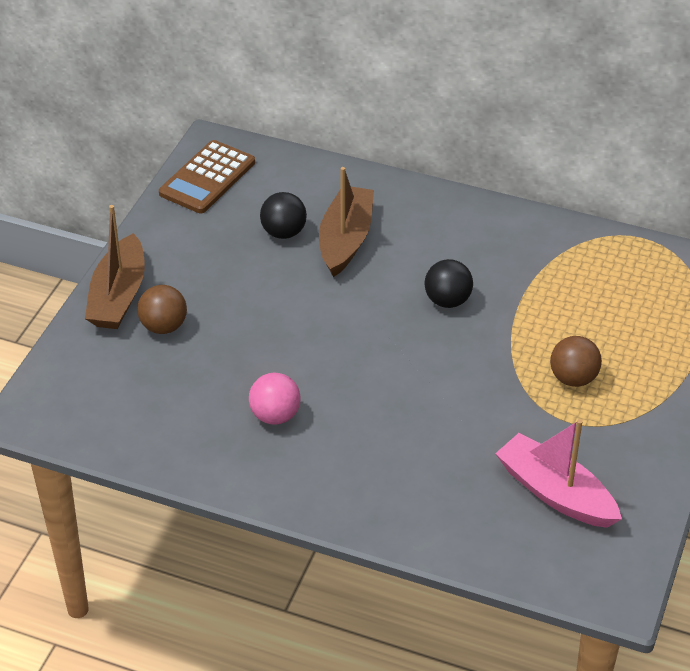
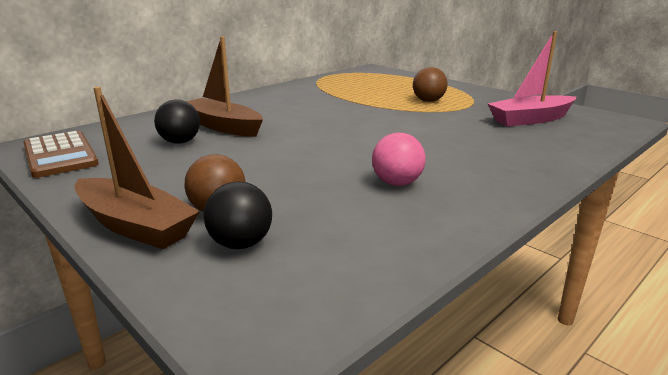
camera: 65 degrees left, 20 degrees down
(447, 301) = (326, 113): black ball -> black ball (241, 244)

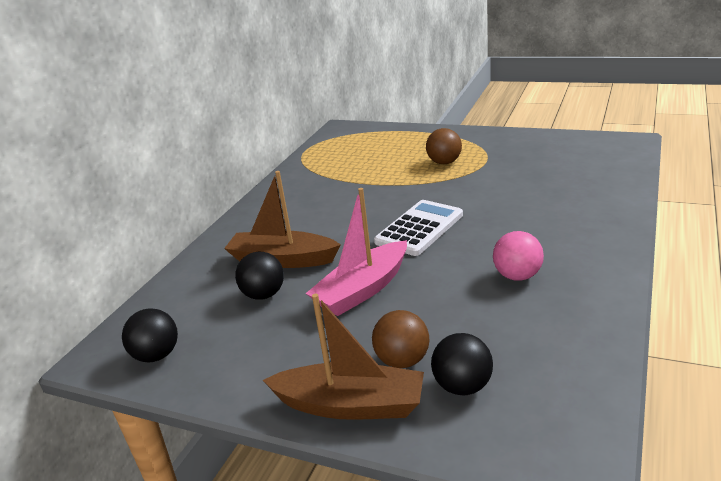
camera: 20 degrees left, 5 degrees up
(60, 155) = (157, 355): brown calculator -> black ball
(352, 133) = (419, 228): none -> white calculator
(530, 119) = (554, 162): pink boat -> pink boat (363, 290)

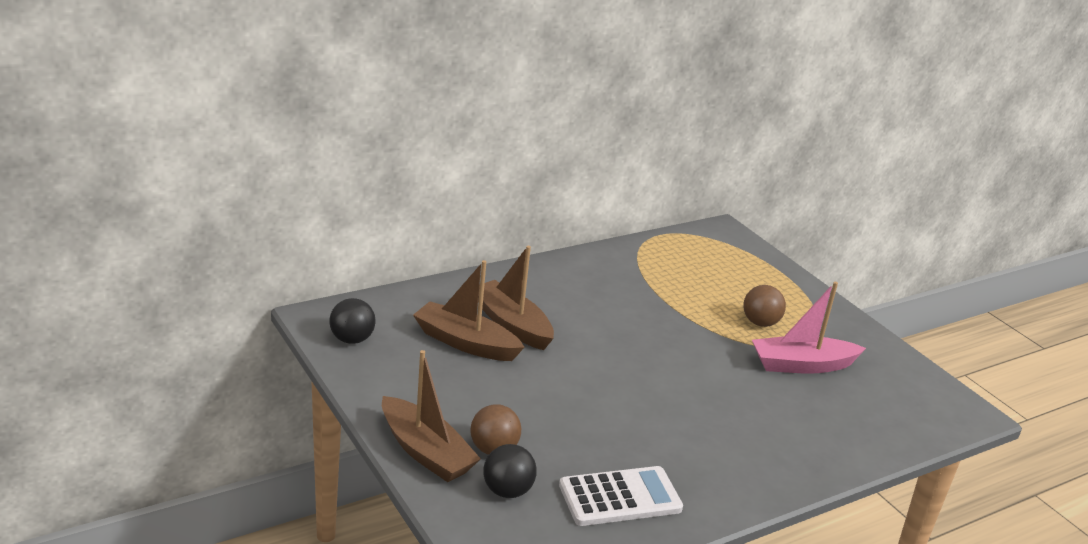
camera: 30 degrees right, 0 degrees up
(264, 295) = (465, 343): black ball -> brown boat
(363, 290) = (536, 385): pink boat -> pink boat (802, 365)
(419, 228) = (646, 367): white calculator -> white calculator (620, 497)
(517, 276) = (660, 452): pink ball -> none

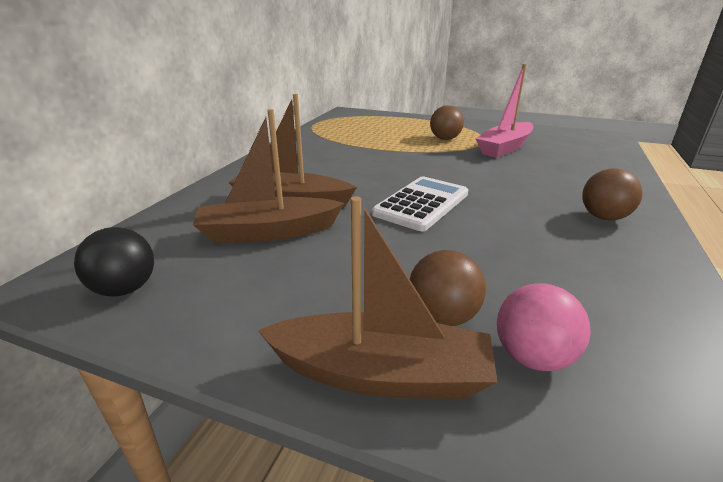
camera: 35 degrees left, 0 degrees up
(507, 491) = (532, 357): black ball -> pink ball
(620, 497) = (608, 288): white calculator -> white calculator (421, 204)
(731, 467) = (603, 217): none -> brown ball

